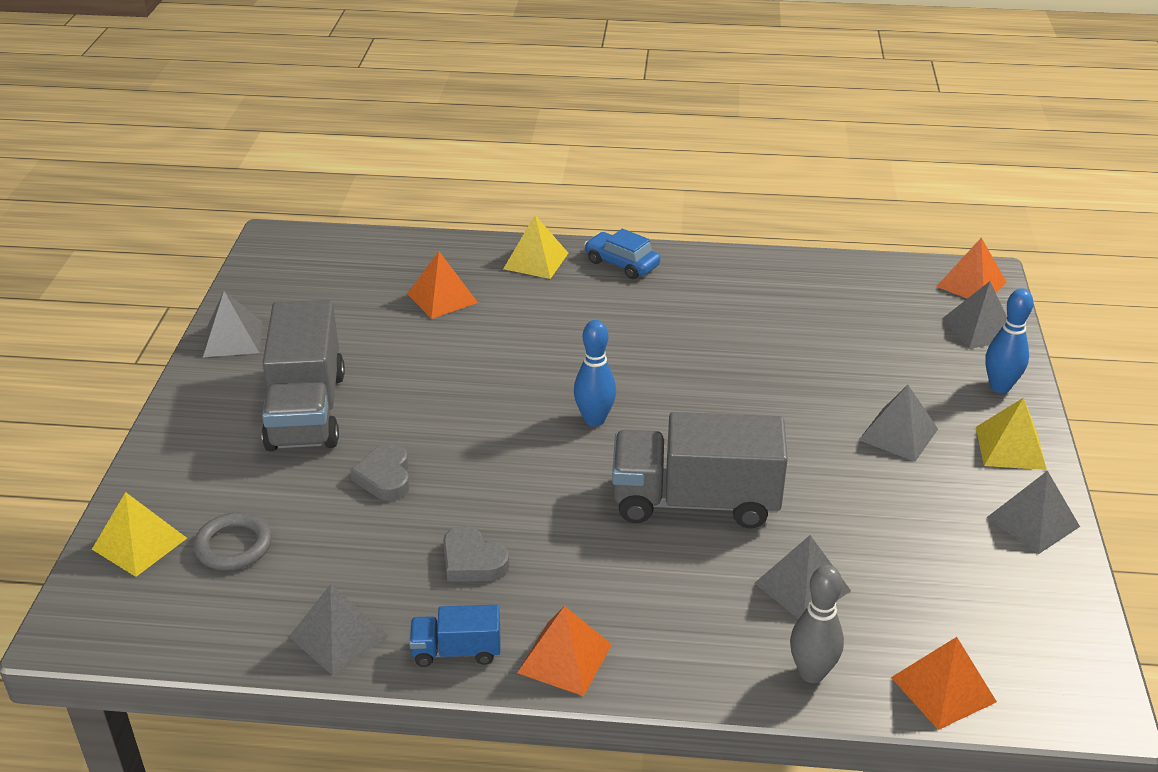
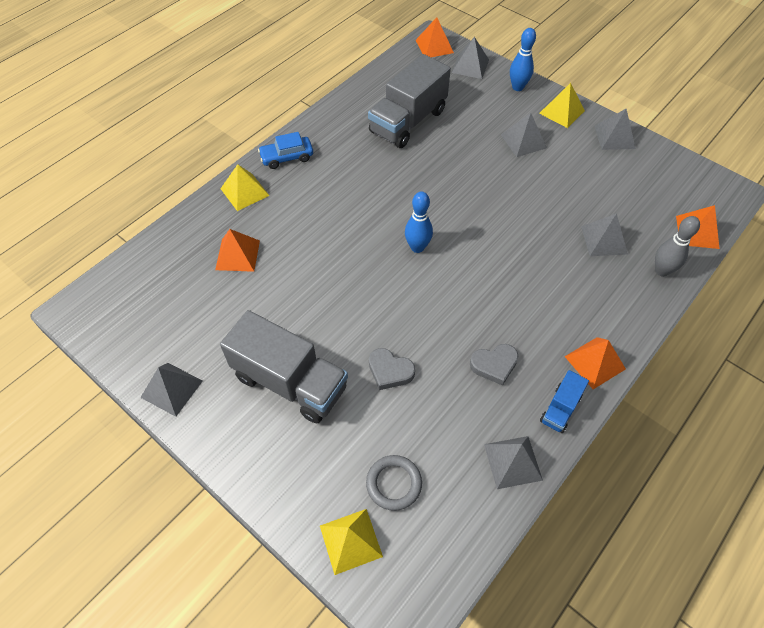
camera: 55 degrees left, 20 degrees up
(695, 501) = (515, 244): grey truck -> grey truck (408, 121)

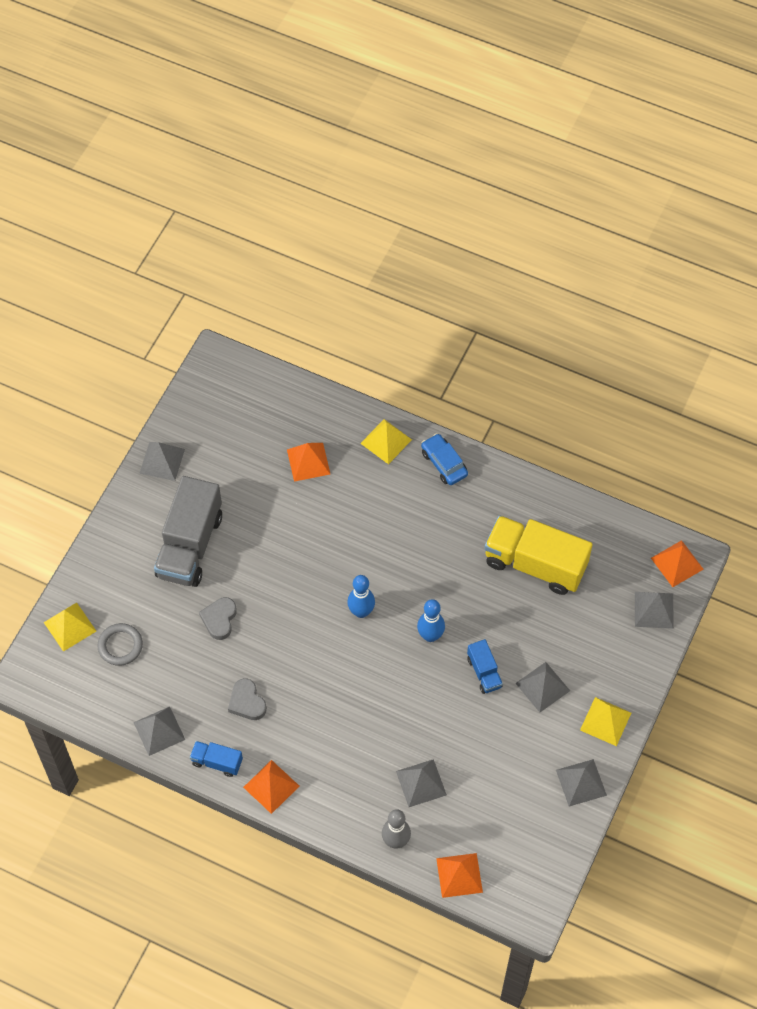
camera: 75 degrees right, 5 degrees up
(408, 121) = (535, 564): grey truck -> yellow truck
(502, 174) = (484, 672): none -> blue truck
(517, 87) = (633, 668): blue bowling pin -> blue bowling pin (430, 636)

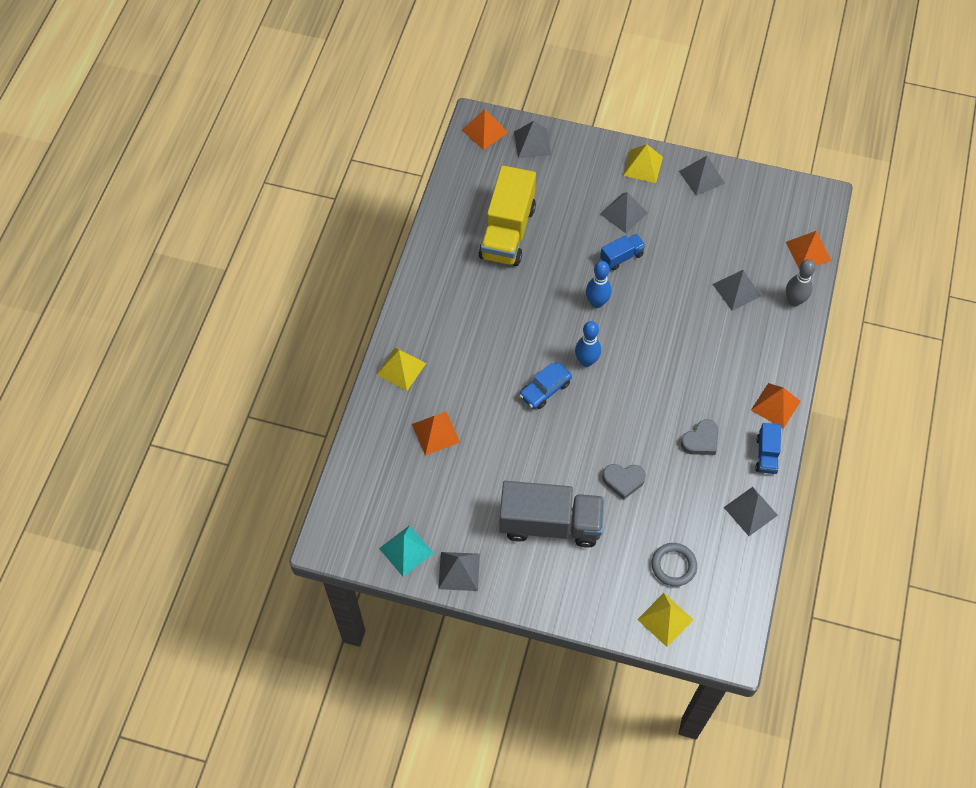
camera: 100 degrees left, 0 degrees up
(193, 420) = (406, 550): none -> turquoise pyramid
(444, 463) = (417, 317): blue car -> blue car (545, 389)

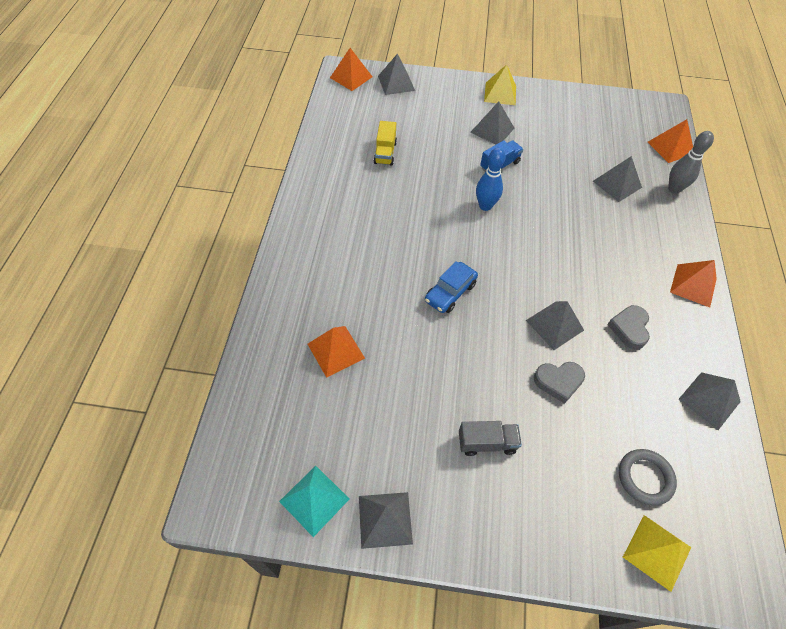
camera: 10 degrees left, 5 degrees down
(401, 369) = (290, 286): yellow pyramid -> none
(507, 232) = (385, 153): yellow truck -> yellow truck, size x0.47
(550, 524) = (487, 443): grey truck -> grey truck, size x0.47
(586, 361) = (487, 260): blue bowling pin -> none
(701, 440) = (629, 328): grey heart -> grey heart turned 150 degrees clockwise
(702, 177) = (555, 98): grey pyramid -> grey pyramid (555, 325)
(766, 454) = (703, 336): blue truck -> none

